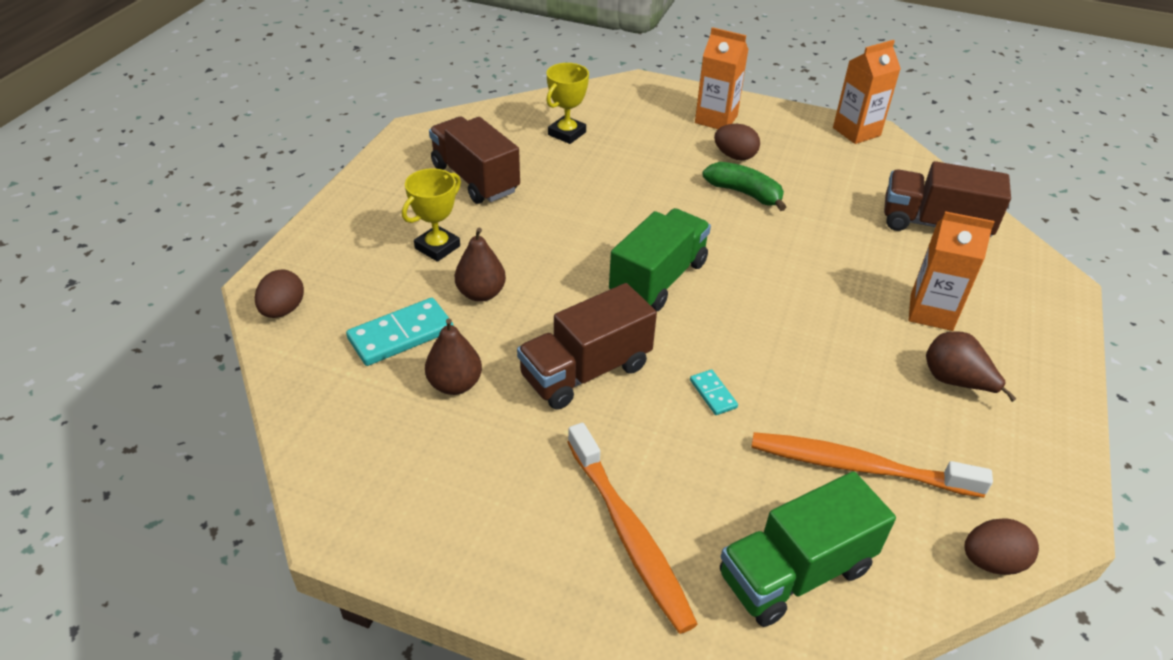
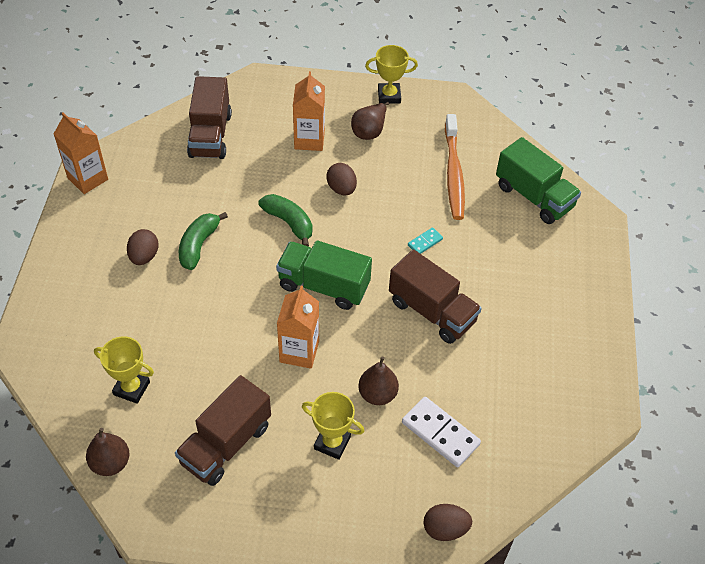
camera: 105 degrees left, 10 degrees up
(401, 335) = (440, 433): turquoise domino -> white domino
(455, 384) = (473, 383): brown pear -> brown pear (110, 463)
(629, 534) = (544, 267): orange toothbrush -> none
(716, 119) = (84, 276): orange carton -> orange carton (299, 352)
(770, 267) = (289, 223): none -> green banana
(991, 561) = (491, 124): brown egg -> brown egg (341, 189)
(1048, 425) = (389, 96): none -> yellow trophy

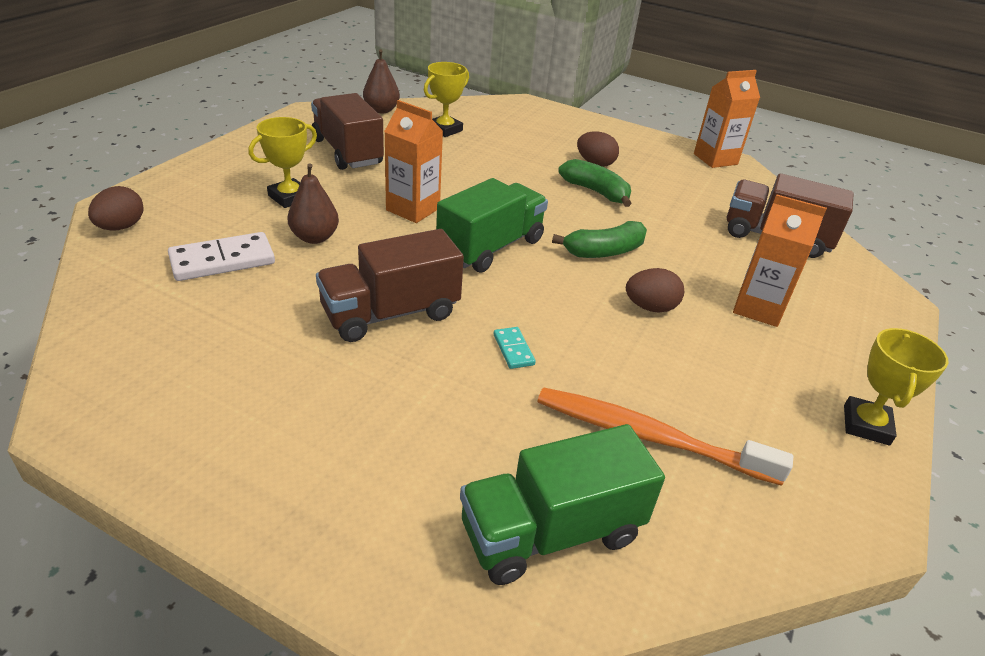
camera: 110 degrees right, 15 degrees down
(369, 131) = (771, 372): brown pear -> none

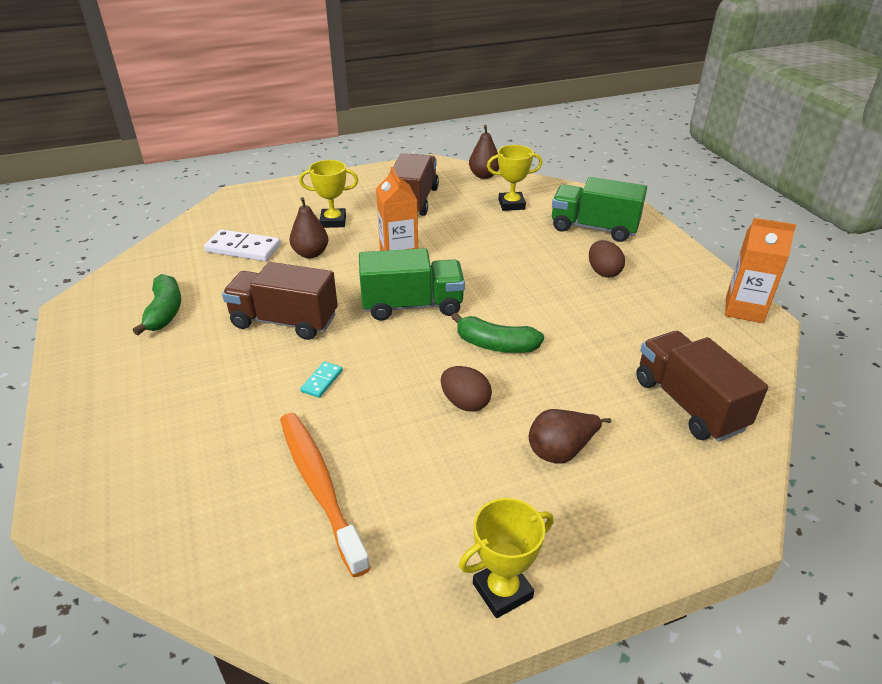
camera: 45 degrees right, 0 degrees up
(121, 227) = (222, 209): brown egg -> none
(551, 532) = (178, 499): green truck -> green truck (594, 228)
(595, 192) = (565, 295): green banana -> green banana (165, 312)
(758, 308) = (561, 451): orange carton -> brown pear

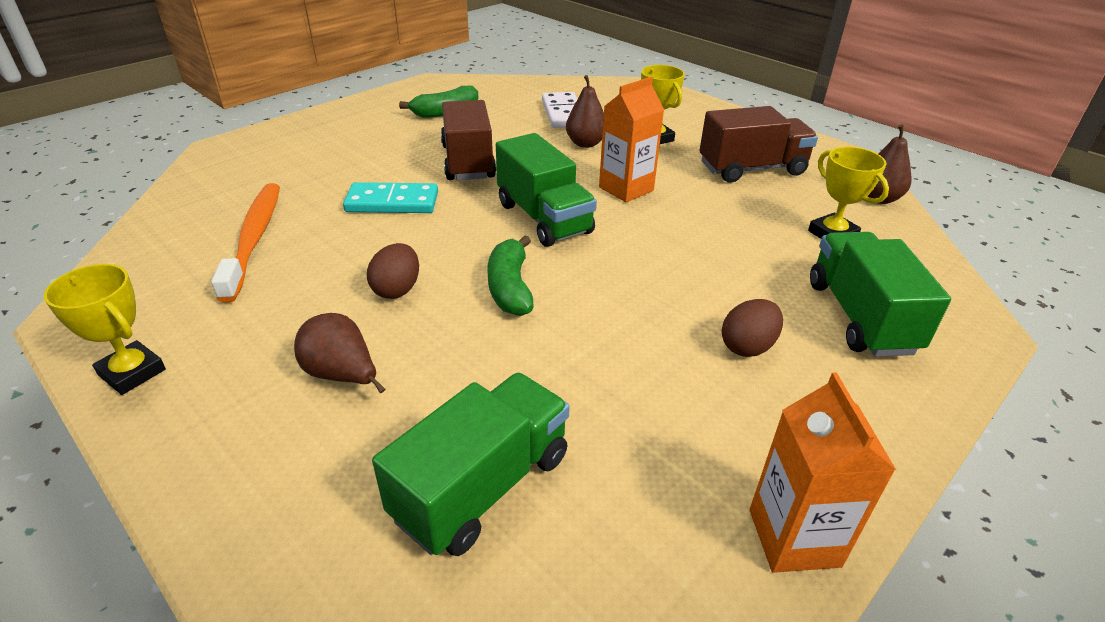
camera: 65 degrees right, 0 degrees up
(319, 486) = (254, 238): orange toothbrush -> orange toothbrush turned 45 degrees counterclockwise
(322, 381) = (392, 202): turquoise domino -> turquoise domino, size x1.93
(688, 404) = (482, 486): brown truck -> green truck

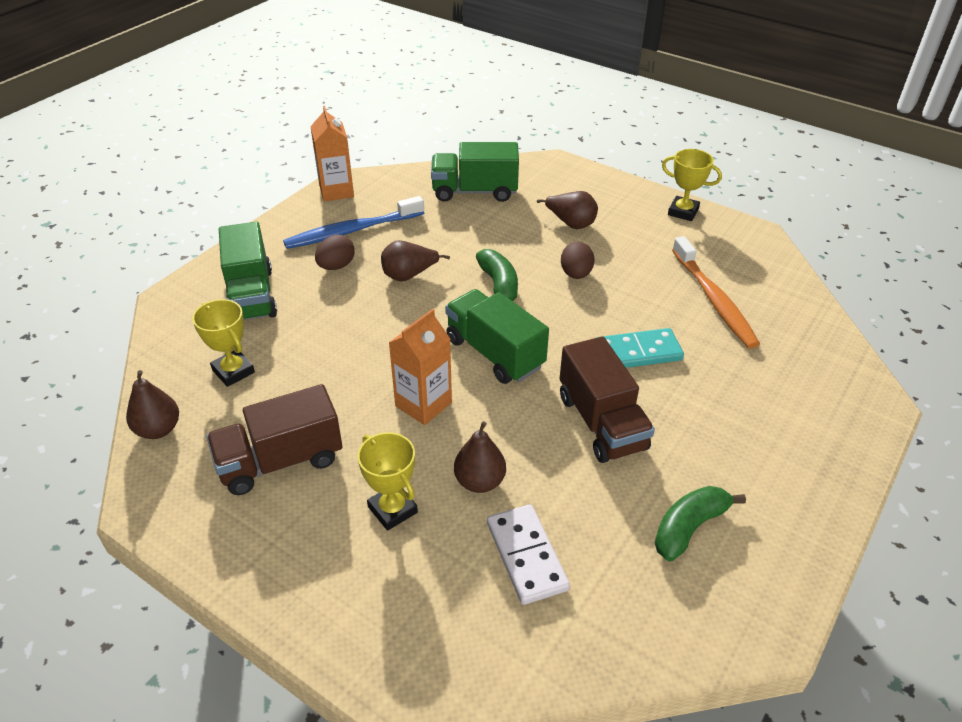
camera: 170 degrees right, 5 degrees up
(482, 486) = (474, 191): green truck -> green truck turned 60 degrees clockwise
(634, 317) = (409, 275): none -> brown pear
(735, 414) = (352, 231): none -> blue toothbrush

